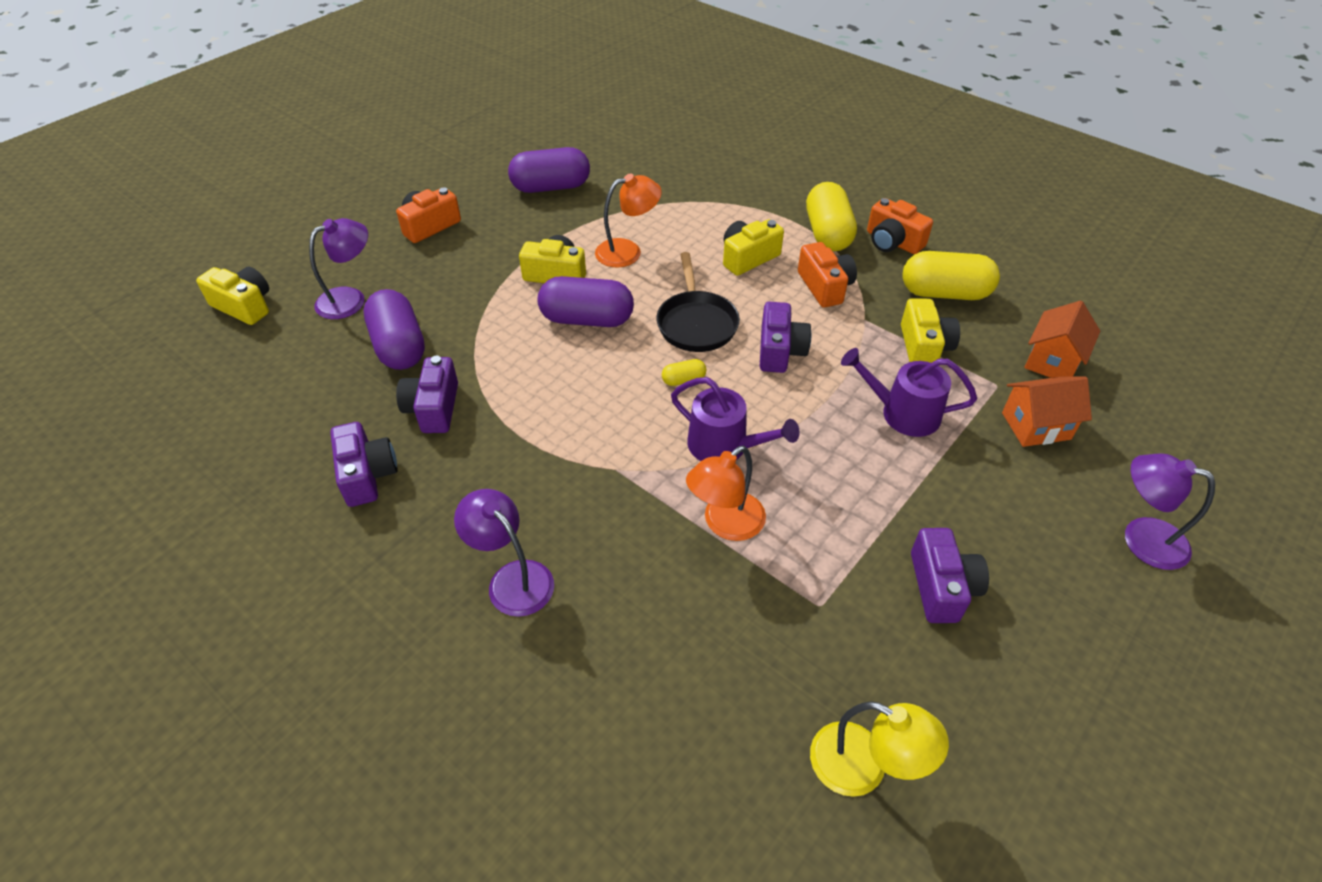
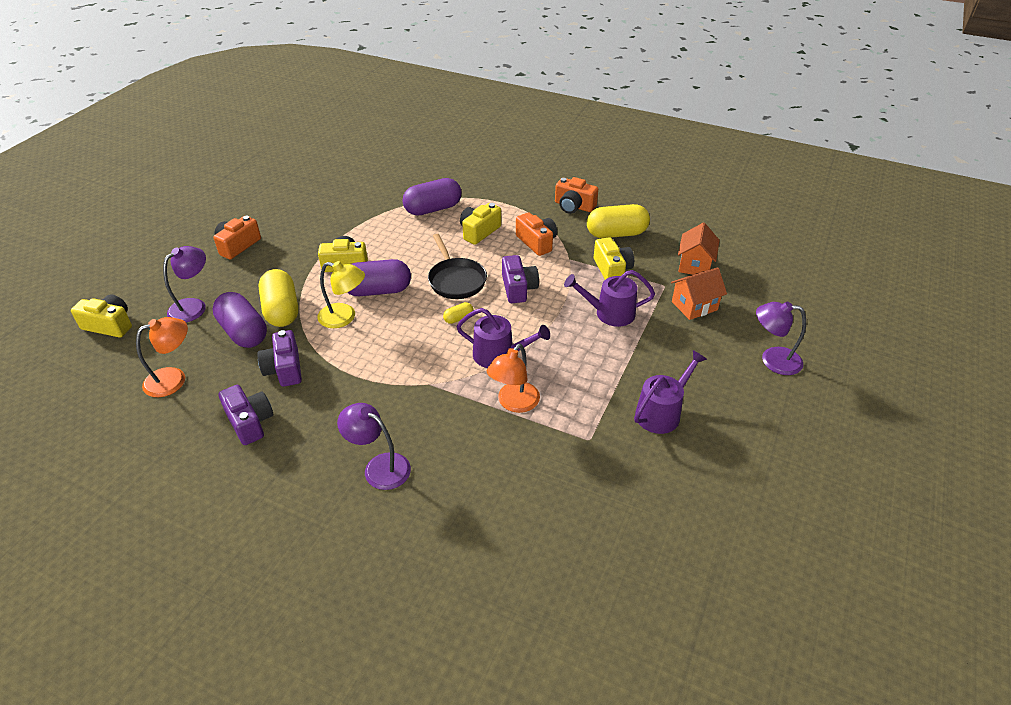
camera: 15 degrees left, 5 degrees down
(551, 187) = (322, 205): purple capsule -> purple capsule (433, 209)
(628, 251) = (393, 240): orange lamp -> orange lamp (174, 379)
(827, 233) = (529, 207): yellow capsule -> yellow capsule (281, 310)
(863, 767) = (642, 526): yellow lamp -> yellow lamp (344, 317)
(941, 587) = (661, 412): purple camera -> purple watering can

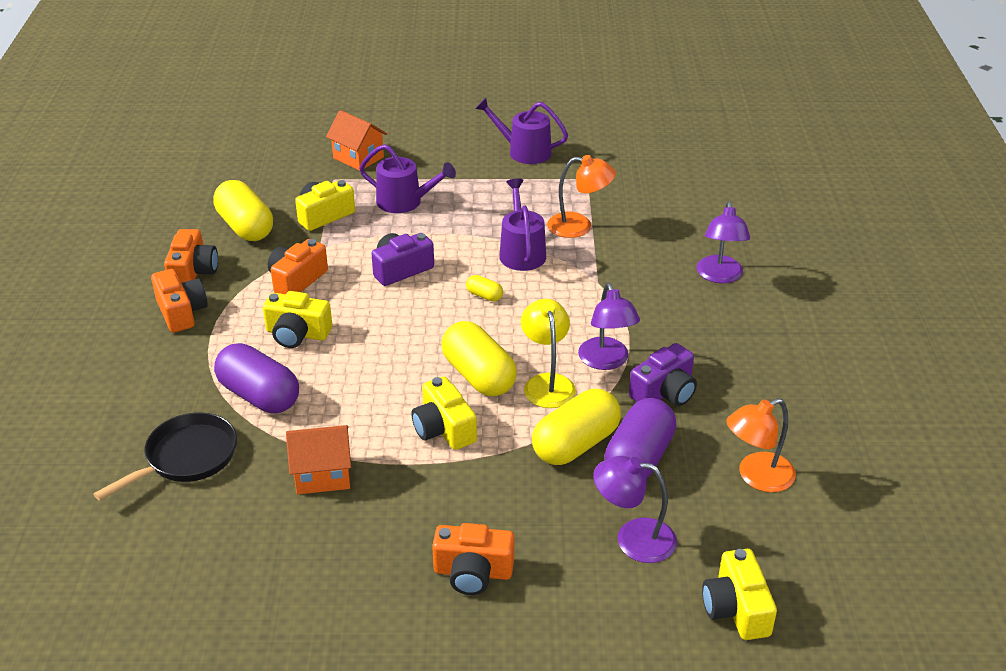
camera: 115 degrees left, 5 degrees down
(174, 379) = (756, 477): orange lamp -> orange lamp turned 60 degrees counterclockwise
(250, 422) = (752, 380): purple camera -> none
(378, 290) = (478, 376): purple capsule -> yellow capsule
(456, 280) = (415, 319): black pan -> black pan (187, 458)
(533, 196) = (181, 312): none -> orange camera
(610, 313) = (404, 202): purple watering can -> purple watering can turned 45 degrees counterclockwise
(694, 265) = (283, 167): orange house -> orange house (322, 475)
(772, 360) = (413, 111): purple lamp -> purple lamp (606, 361)

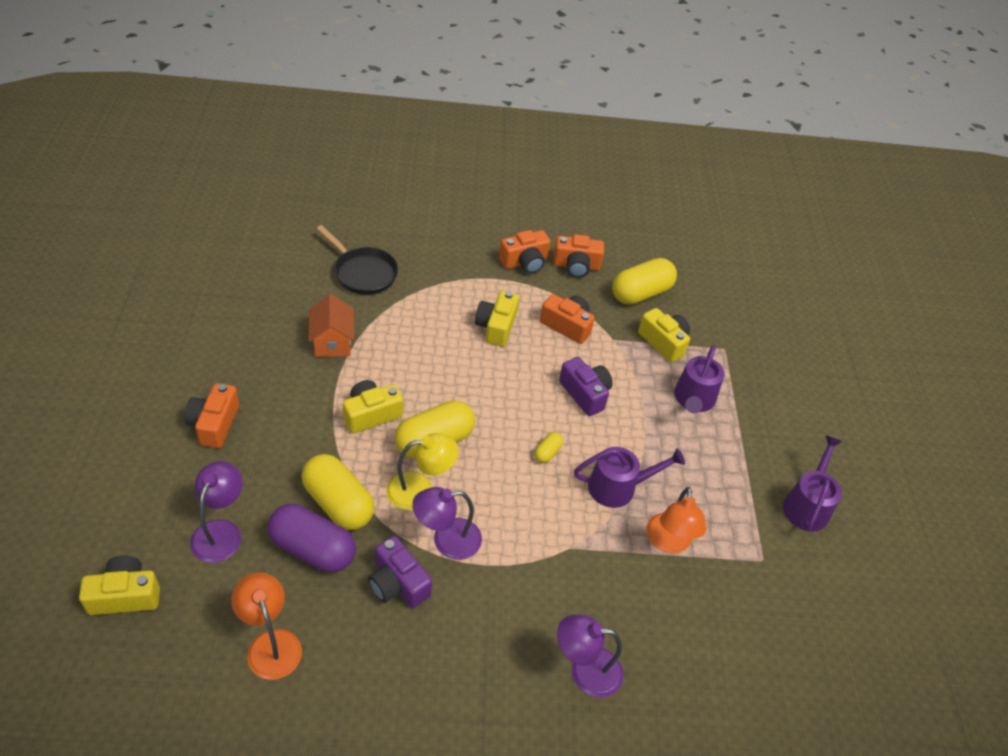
camera: 85 degrees right, 10 degrees up
(259, 396) = (423, 307): purple capsule -> none
(358, 157) = (765, 367): orange house -> none

